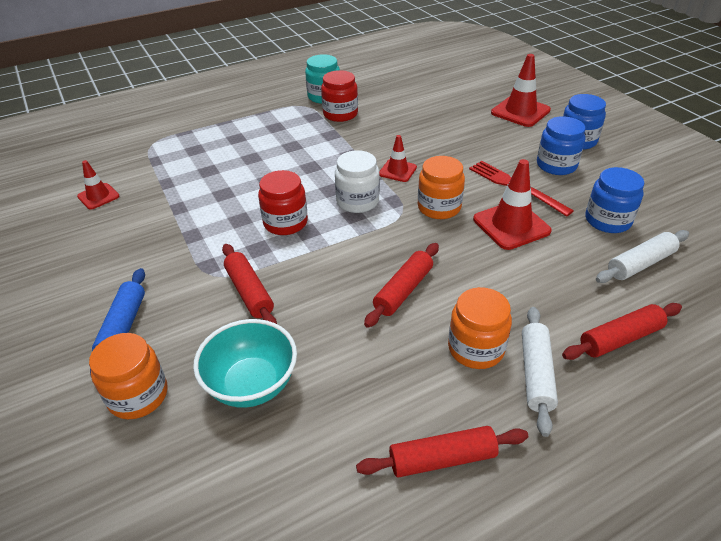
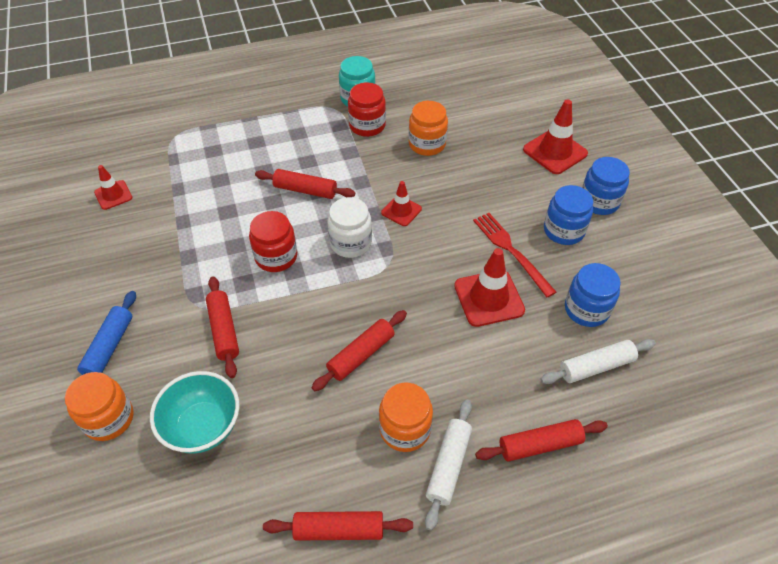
camera: 10 degrees right, 10 degrees up
(297, 167) = (305, 190): none -> red rolling pin
(439, 207) = (426, 264): orange jar -> orange jar (427, 144)

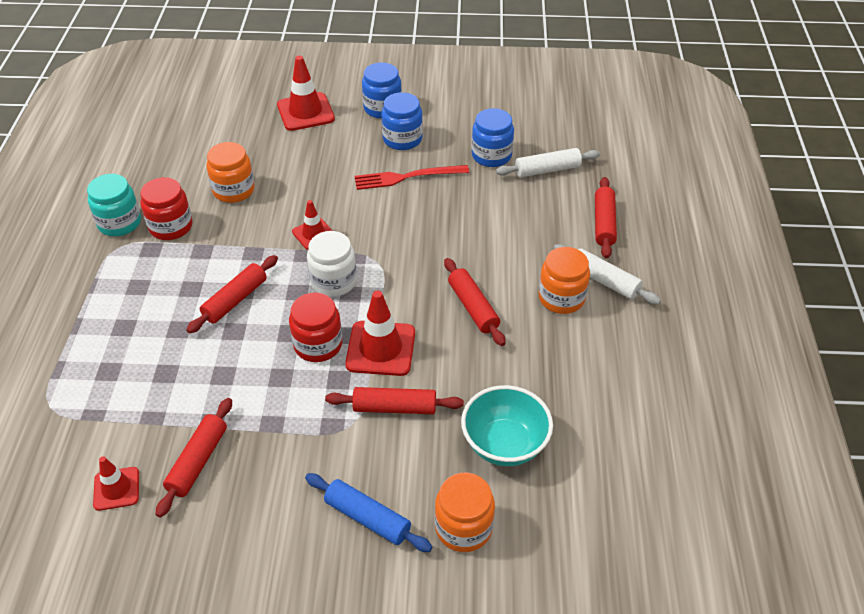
camera: 70 degrees left, 5 degrees down
(339, 529) = (639, 364): red rolling pin -> red rolling pin (198, 461)
(489, 298) = (451, 207): red traffic cone -> red traffic cone (380, 348)
(596, 366) = (547, 170): white rolling pin -> white rolling pin turned 75 degrees clockwise

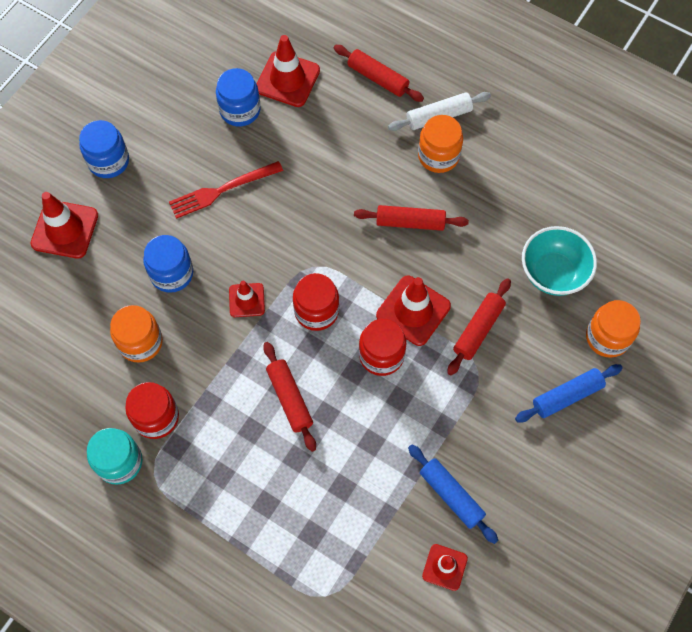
camera: 60 degrees left, 20 degrees up
(198, 461) = (451, 495): red rolling pin -> blue rolling pin
(333, 282) = (316, 311): white jar -> red jar
(402, 139) = (167, 167): blue jar -> blue jar (171, 273)
(407, 177) = (222, 190): red fork -> red fork turned 45 degrees clockwise
(547, 170) = (287, 79): white rolling pin -> red traffic cone

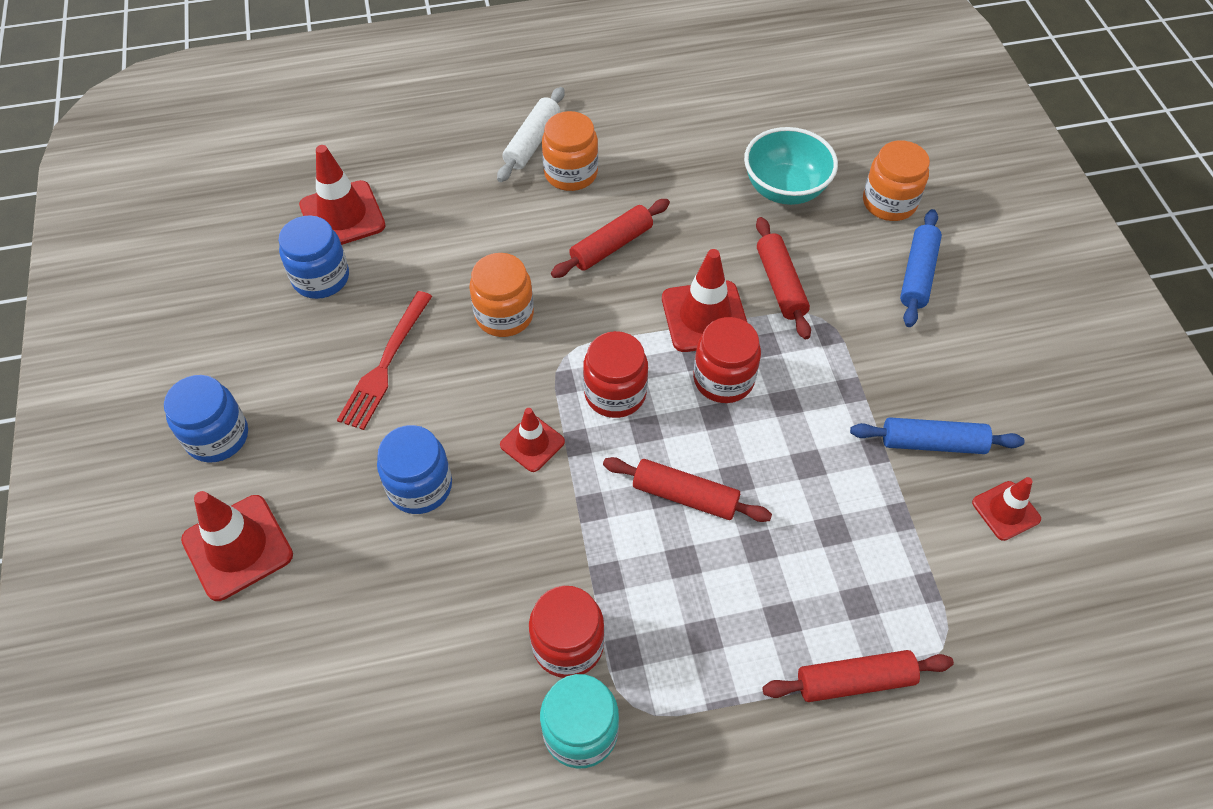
camera: 45 degrees left, 10 degrees down
(140, 342) = (462, 585): orange jar -> orange jar (504, 315)
(378, 78) = (436, 152): red rolling pin -> red rolling pin (855, 681)

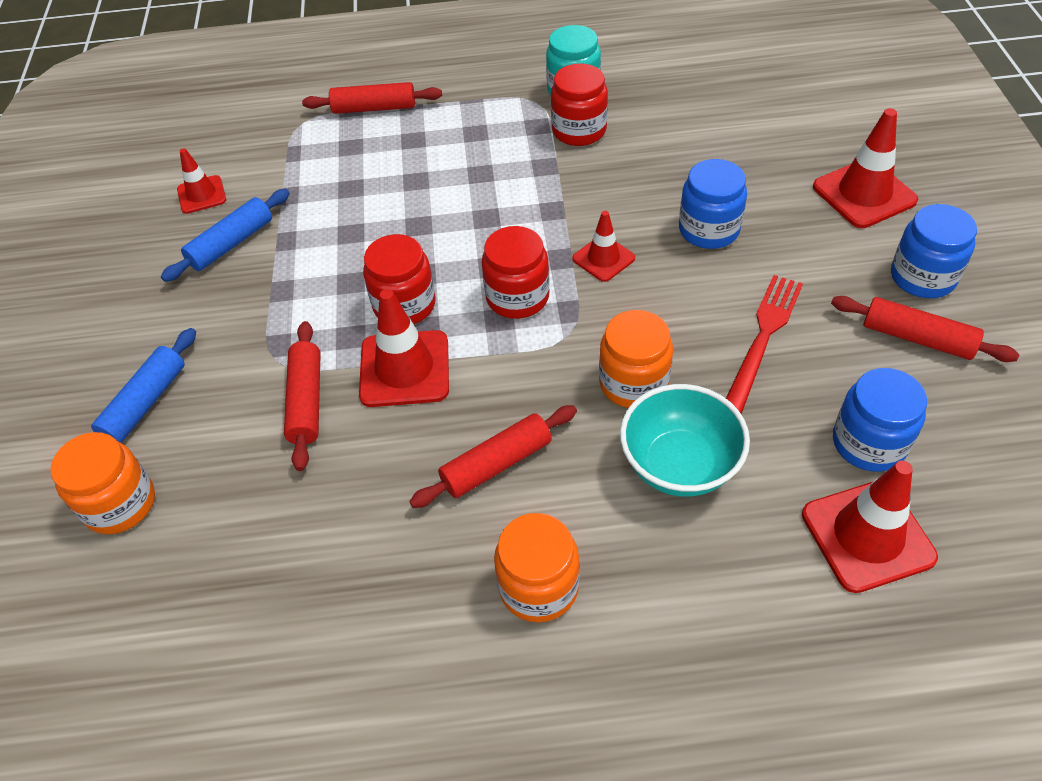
camera: 170 degrees left, 5 degrees down
(532, 142) = (594, 654): white rolling pin -> none
(685, 496) = (468, 214): red rolling pin -> red rolling pin (917, 338)
(785, 189) = (245, 535): turquoise bowl -> turquoise bowl (679, 465)
(932, 443) = (231, 243): blue rolling pin -> blue rolling pin turned 60 degrees counterclockwise

